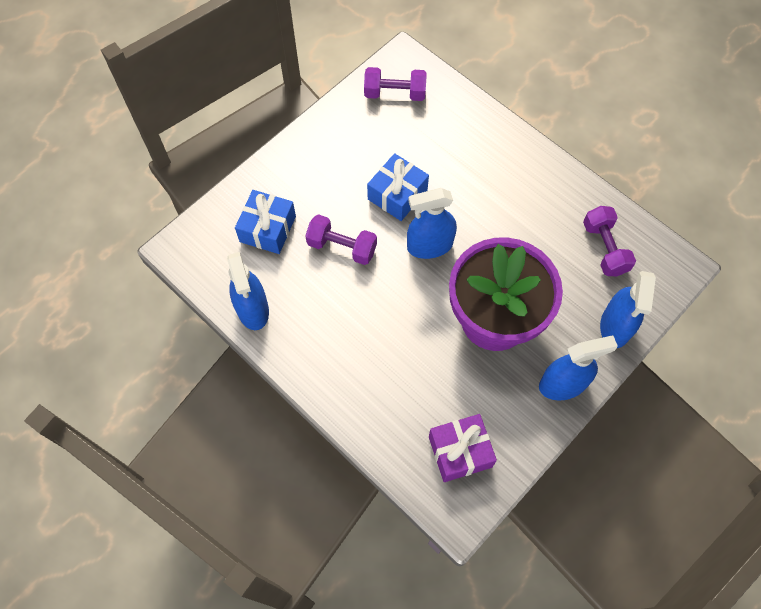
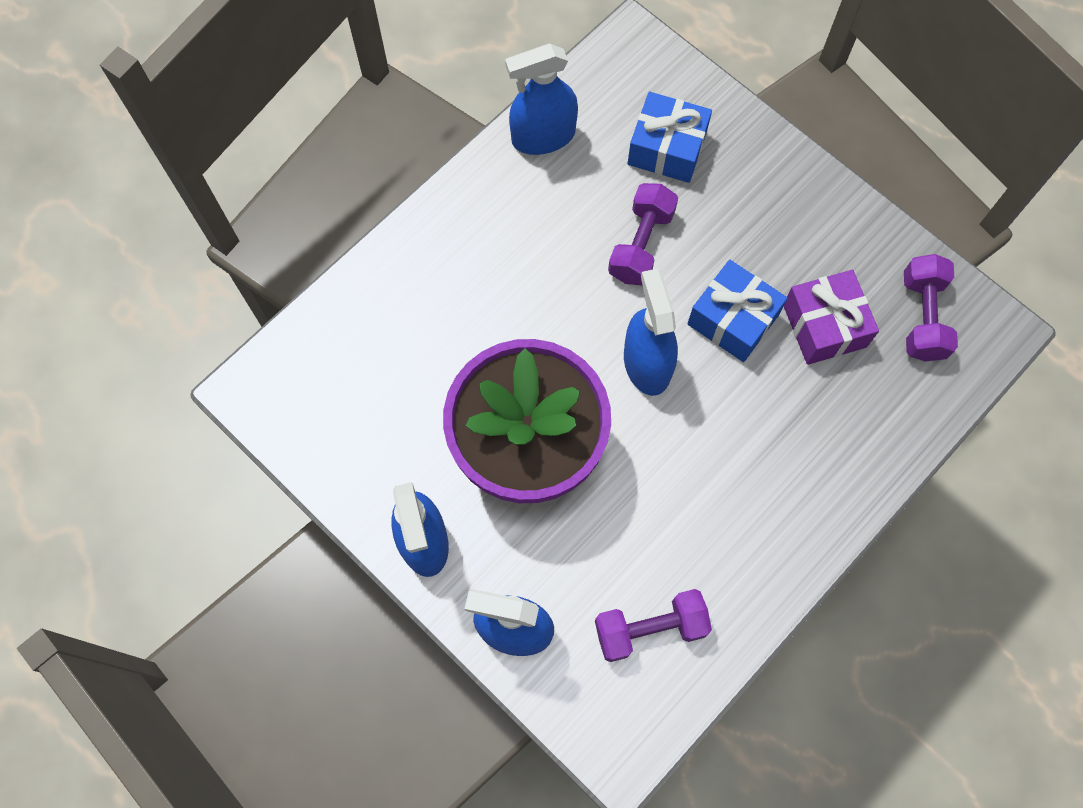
camera: 90 degrees right, 5 degrees up
(460, 452) = (333, 395): purple gift -> purple gift (824, 326)

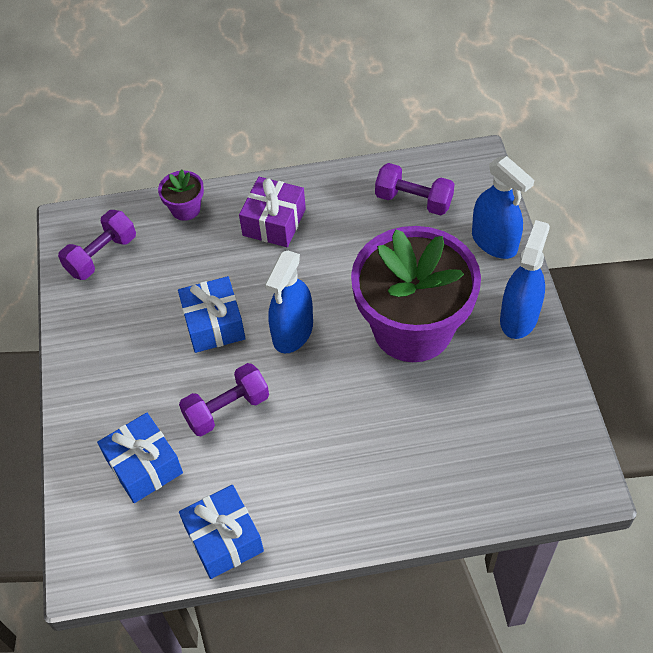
camera: 140 degrees left, 15 degrees down
(543, 136) = (224, 539): blue spray bottle -> blue gift
(824, 326) = (163, 286): purple gift -> purple gift (274, 222)
(895, 434) = (185, 209): none -> purple flower pot

